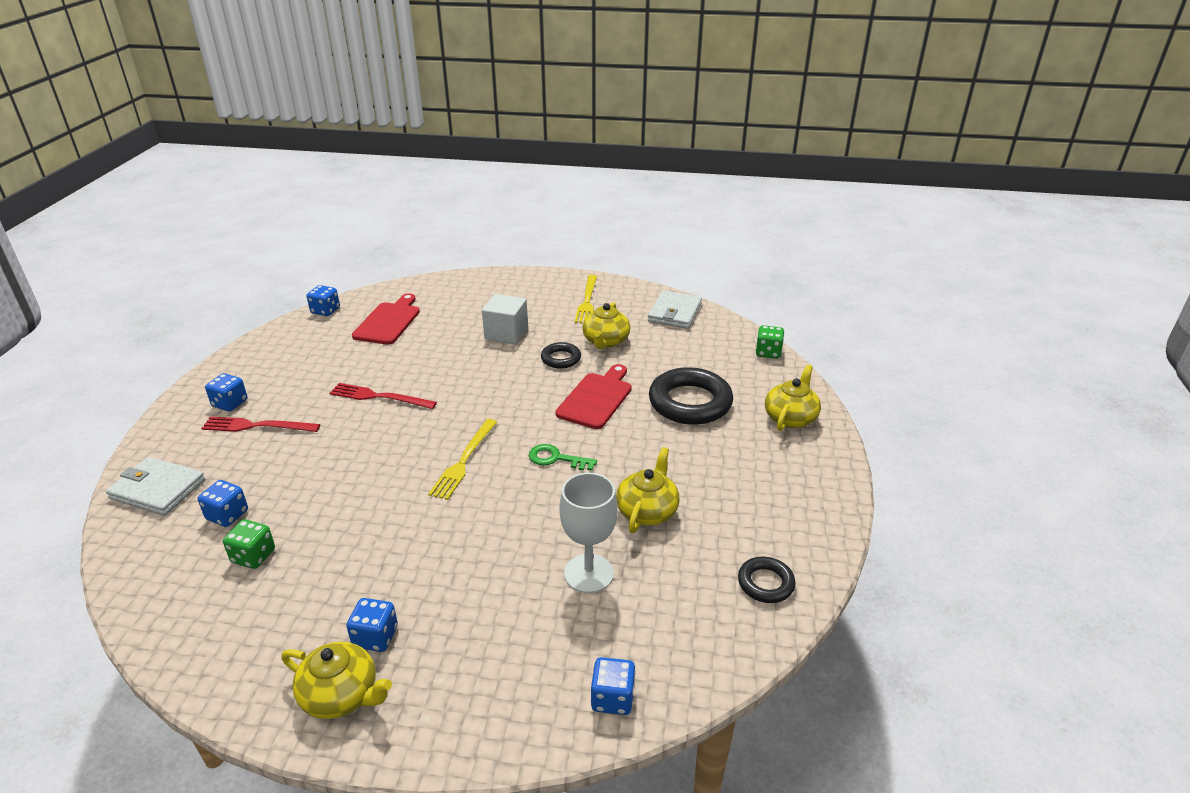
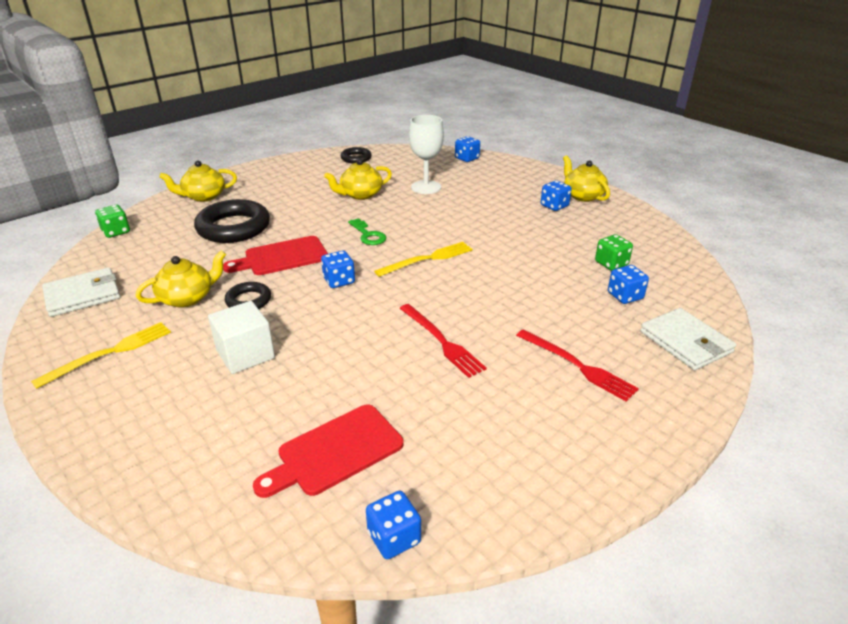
camera: 140 degrees left, 0 degrees up
(230, 403) = (599, 411): blue dice -> blue dice (339, 281)

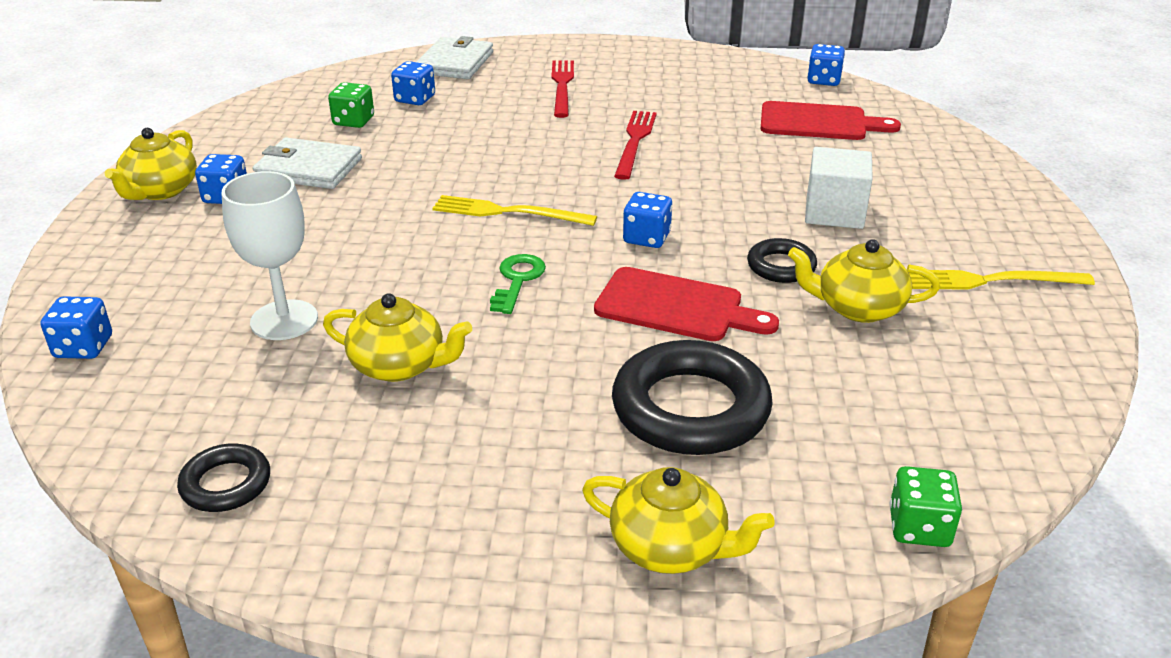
camera: 135 degrees left, 0 degrees up
(83, 295) = (1015, 388): white wallet -> white wallet (308, 169)

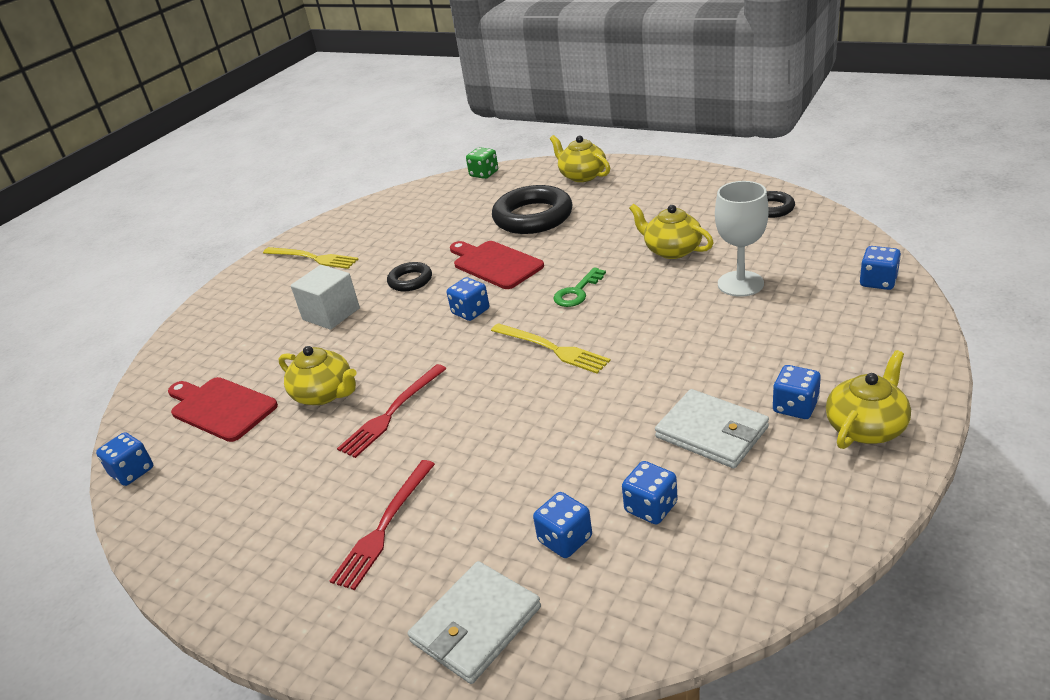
camera: 150 degrees left, 0 degrees up
(353, 121) = (651, 507): green dice -> blue dice
(858, 308) = (400, 252): yellow teapot -> yellow teapot (324, 394)

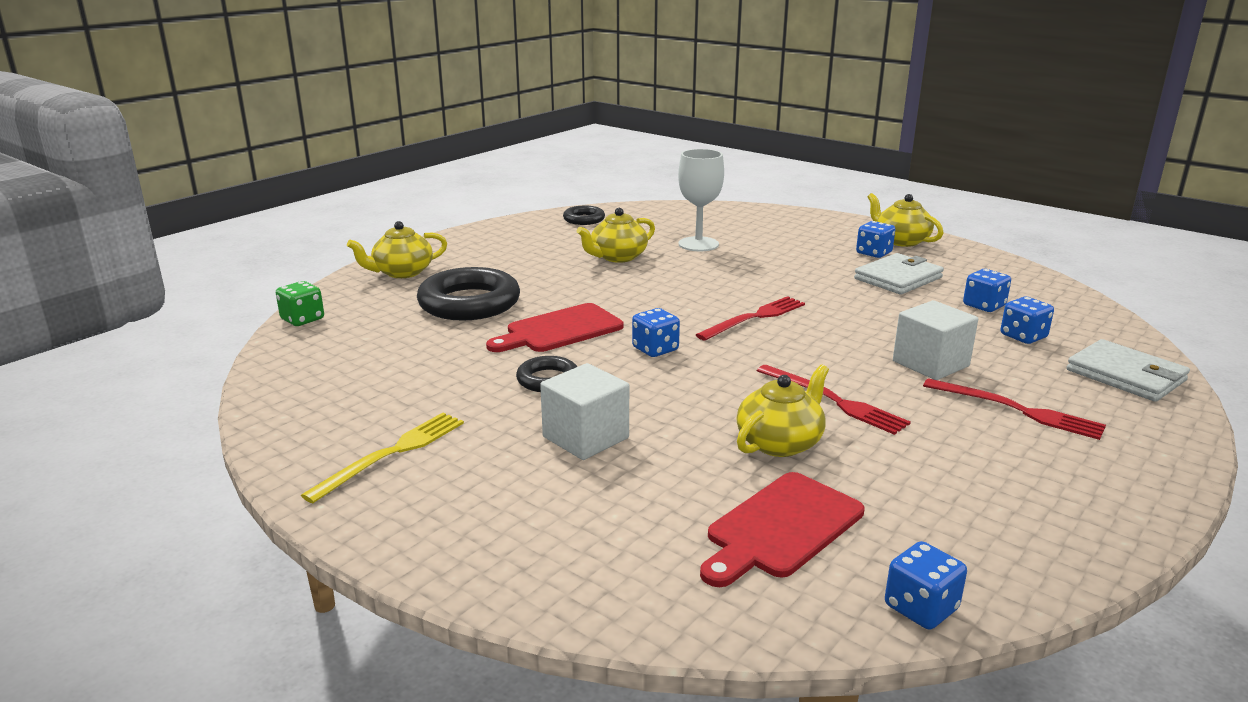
camera: 85 degrees left, 10 degrees down
(475, 466) = (930, 363): none -> white cube
(552, 349) = (754, 318): yellow fork -> red fork
(577, 292) = (659, 298): green key -> none
(878, 282) = (729, 211): blue dice -> none

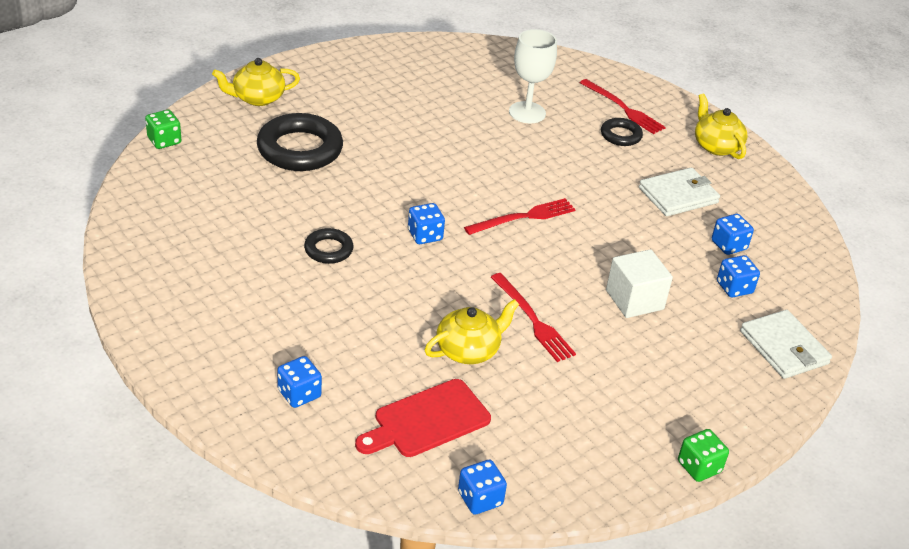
camera: 10 degrees right, 15 degrees up
(392, 453) = (194, 296): yellow fork -> none
(560, 330) = (360, 197): red cutting board -> none
(584, 219) = (441, 55): black ring -> black ring (621, 135)
(585, 437) = (332, 313): white cube -> none
(617, 257) = (447, 115): yellow teapot -> none
(874, 253) = (679, 158): blue dice -> blue dice (299, 394)
(1017, 410) = (667, 361): red fork -> red fork (623, 108)
(1157, 506) = (699, 467): none -> green dice

